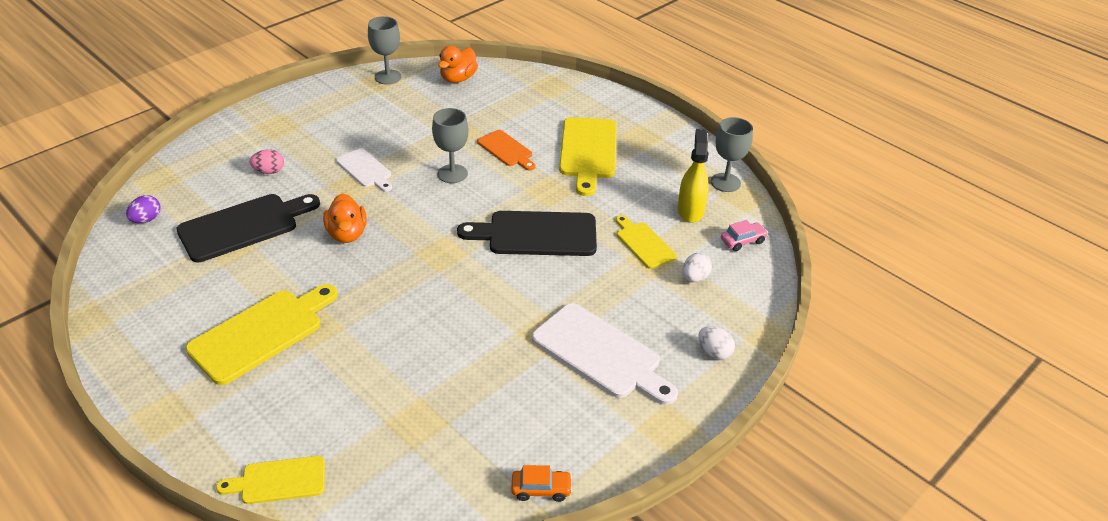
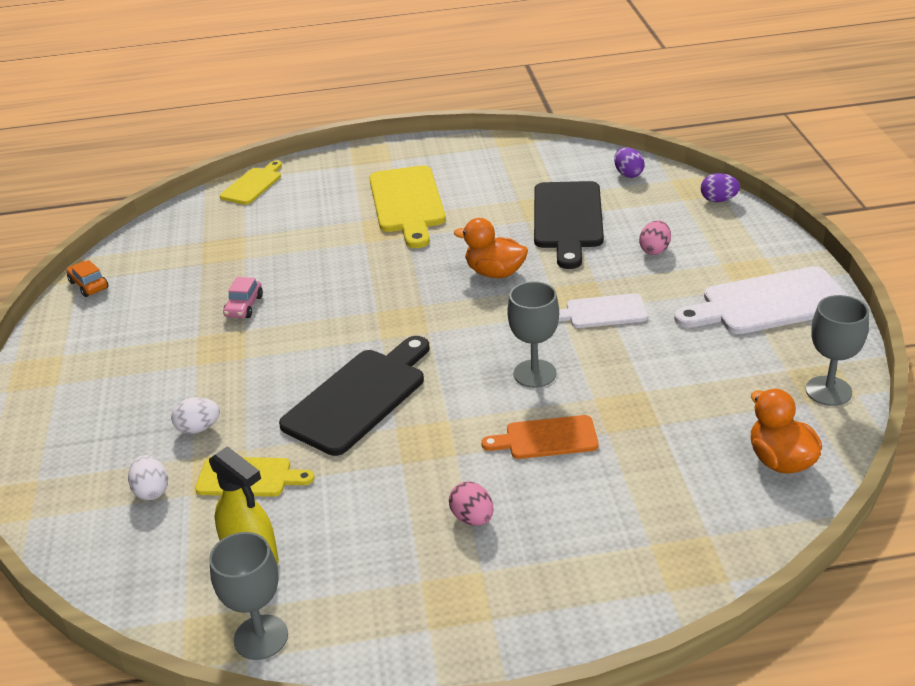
camera: 130 degrees right, 5 degrees down
(175, 163) = (718, 200): none -> purple egg
(541, 489) = (89, 285): orange car -> orange car turned 105 degrees clockwise
(588, 151) = (472, 518): yellow cutting board -> pink egg
(600, 354) = (155, 369): white cutting board -> white cutting board (768, 303)
(714, 352) = (55, 446): white egg -> white egg (198, 428)
(742, 241) = (147, 576): pink car -> pink car (244, 306)

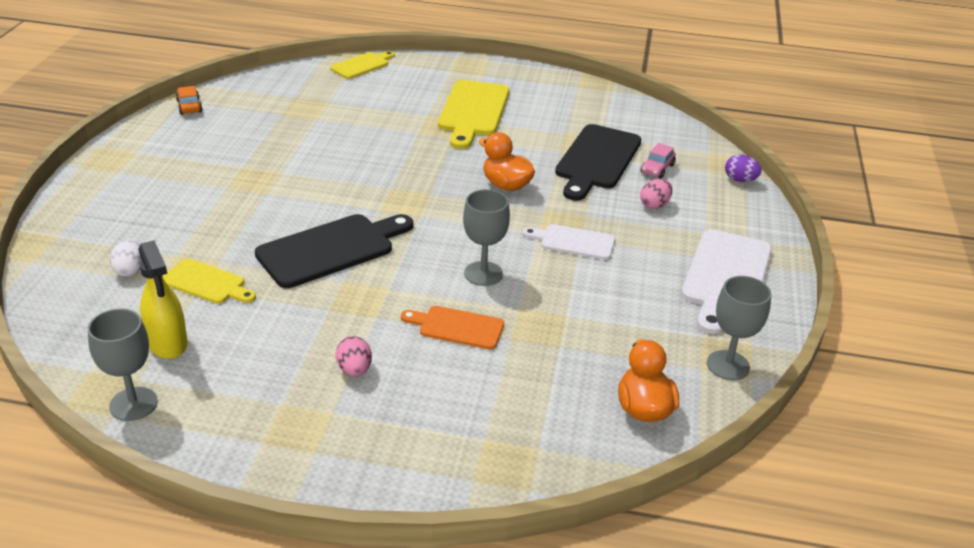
camera: 15 degrees right, 0 degrees up
(198, 428) = (195, 235): white egg -> none
(244, 306) = (291, 155): pink car -> pink car (657, 169)
(628, 174) = (674, 138): purple egg -> none
(768, 303) = (725, 277): white cutting board -> white cutting board turned 75 degrees counterclockwise

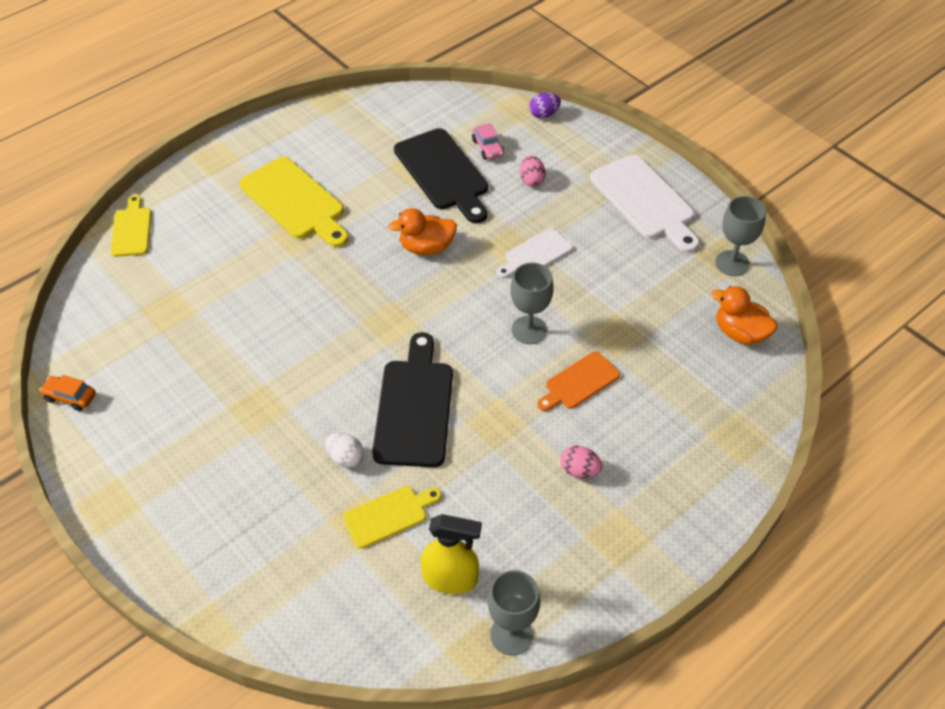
camera: 50 degrees left, 15 degrees up
(130, 270) = (321, 563): white egg -> white egg (346, 458)

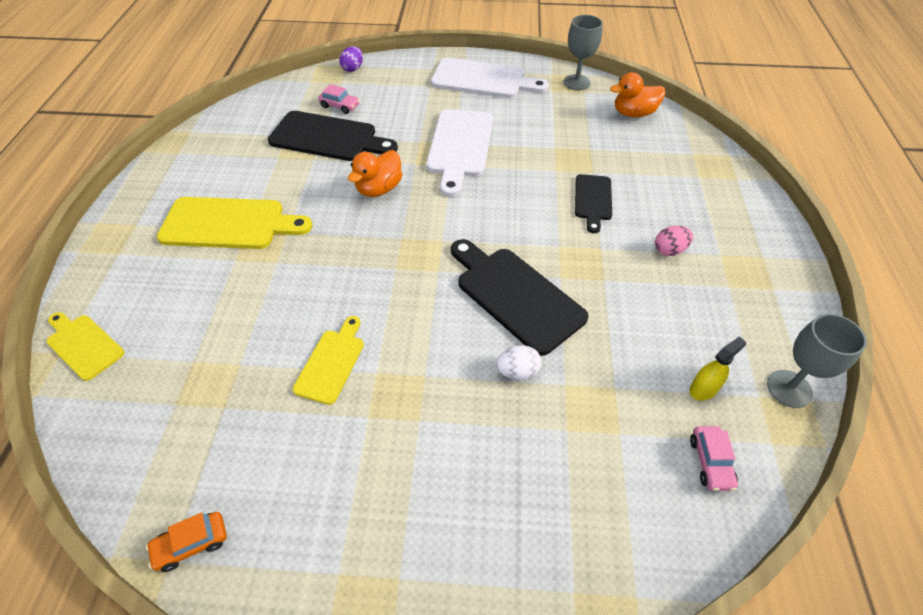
camera: 45 degrees left, 0 degrees up
(386, 620) = (710, 462): none -> pink car
(389, 515) = (604, 384): yellow cutting board -> yellow cutting board (332, 362)
(450, 578) = (703, 389): yellow spray bottle -> yellow spray bottle, size x0.63
(529, 330) = (519, 192): grey goblet -> none
(531, 180) = (397, 108): pink egg -> none
(535, 254) = (459, 147): white cutting board -> white cutting board, size x1.73
(579, 382) = (593, 200): orange cutting board -> black cutting board

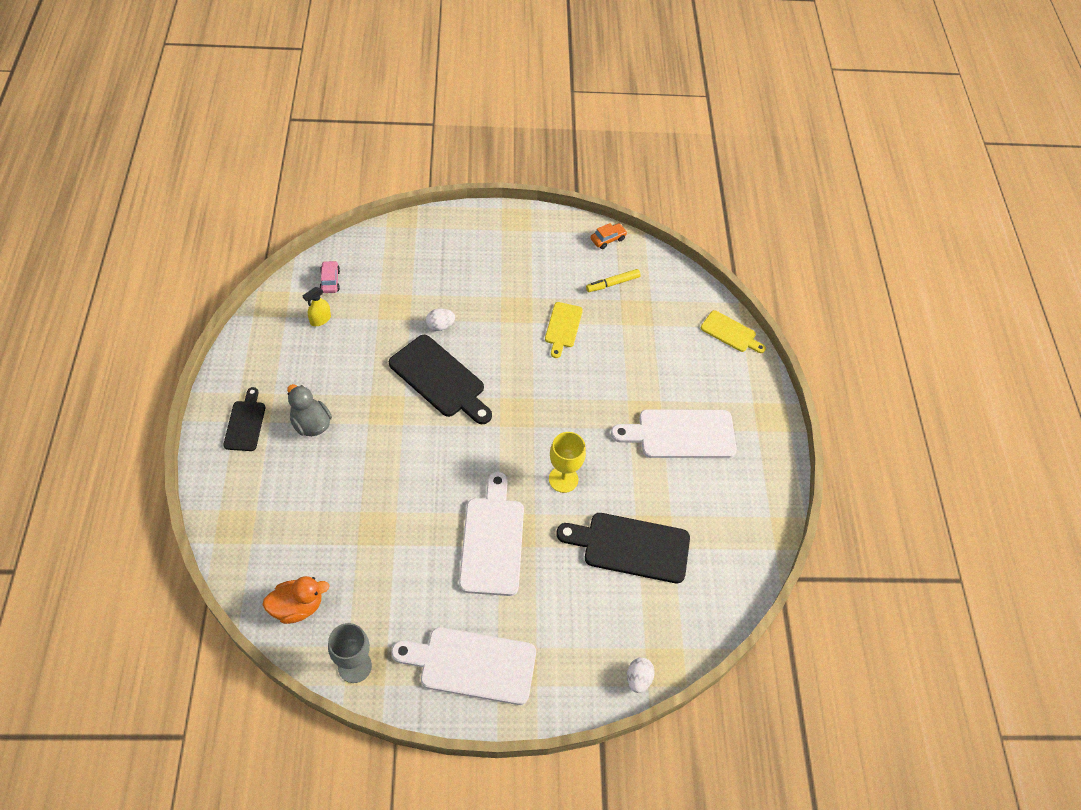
camera: 170 degrees right, 5 degrees up
(224, 439) = (612, 284): none -> yellow marker
(229, 224) = (681, 434): yellow cutting board -> white cutting board
(340, 106) = (633, 601): pink car -> none
(353, 68) = (638, 679): purple egg -> white egg
(379, 189) = (563, 479): orange duck -> yellow goblet
(593, 200) = (366, 475): black cutting board -> black cutting board (245, 423)
(669, 250) = (311, 424): pink egg -> grey duck
(789, 388) = (264, 322): grey goblet -> none

